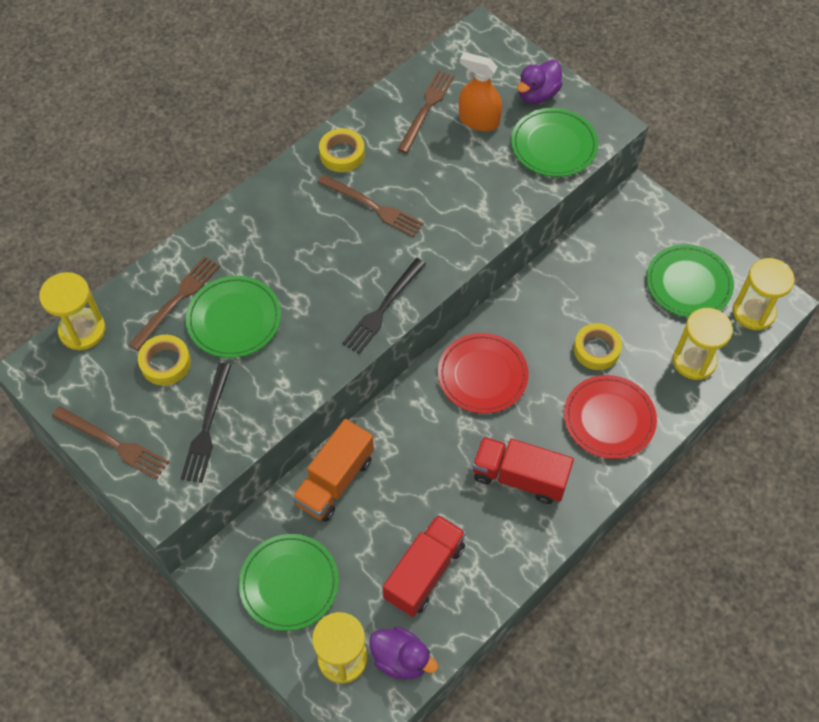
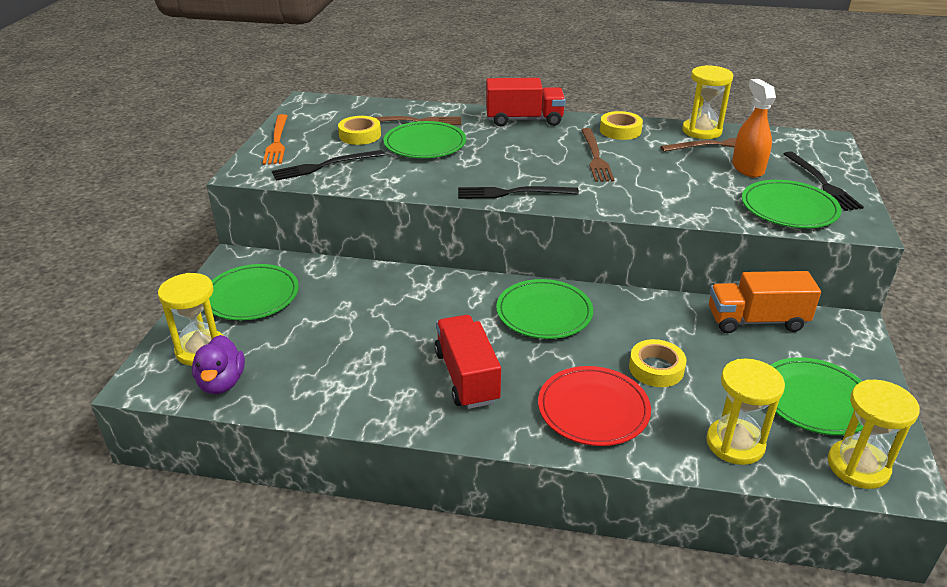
camera: 55 degrees right, 25 degrees down
(82, 330) = (353, 104): yellow hourglass -> yellow hourglass (701, 131)
(113, 443) = (277, 141): brown fork -> orange fork
(335, 481) = (363, 280): orange truck -> orange truck (756, 321)
(424, 572) = (318, 361): red truck -> red truck (524, 120)
(482, 375) = (544, 313): red plate -> green plate
(537, 94) = (822, 183): purple duck -> black fork

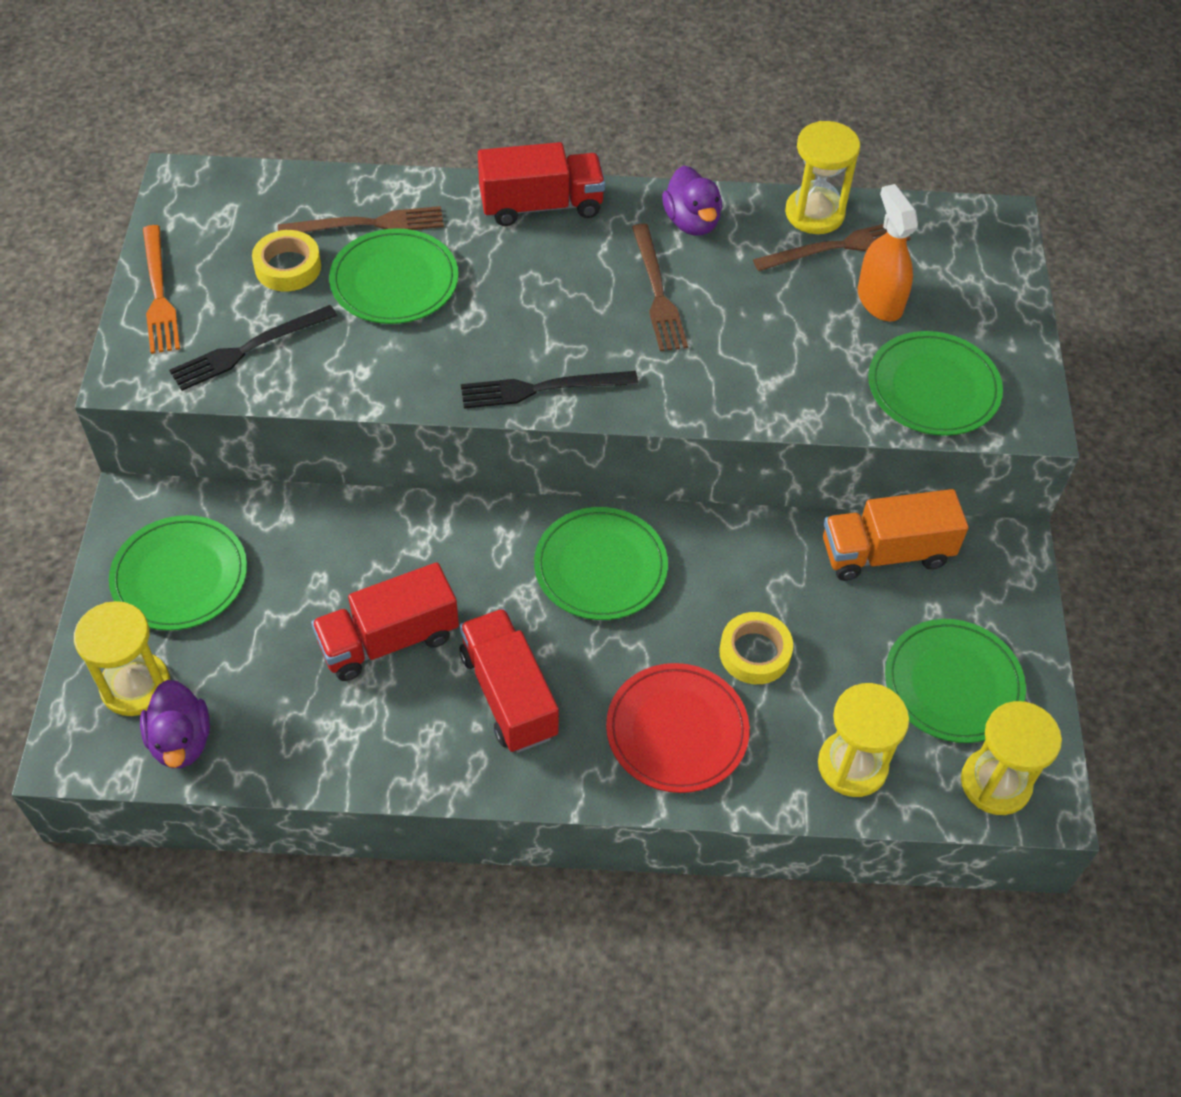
camera: 10 degrees left, 20 degrees up
(385, 339) = (388, 640): none -> red truck
(620, 130) = (691, 222): yellow tape -> purple duck
(822, 183) = (982, 326): black fork -> none

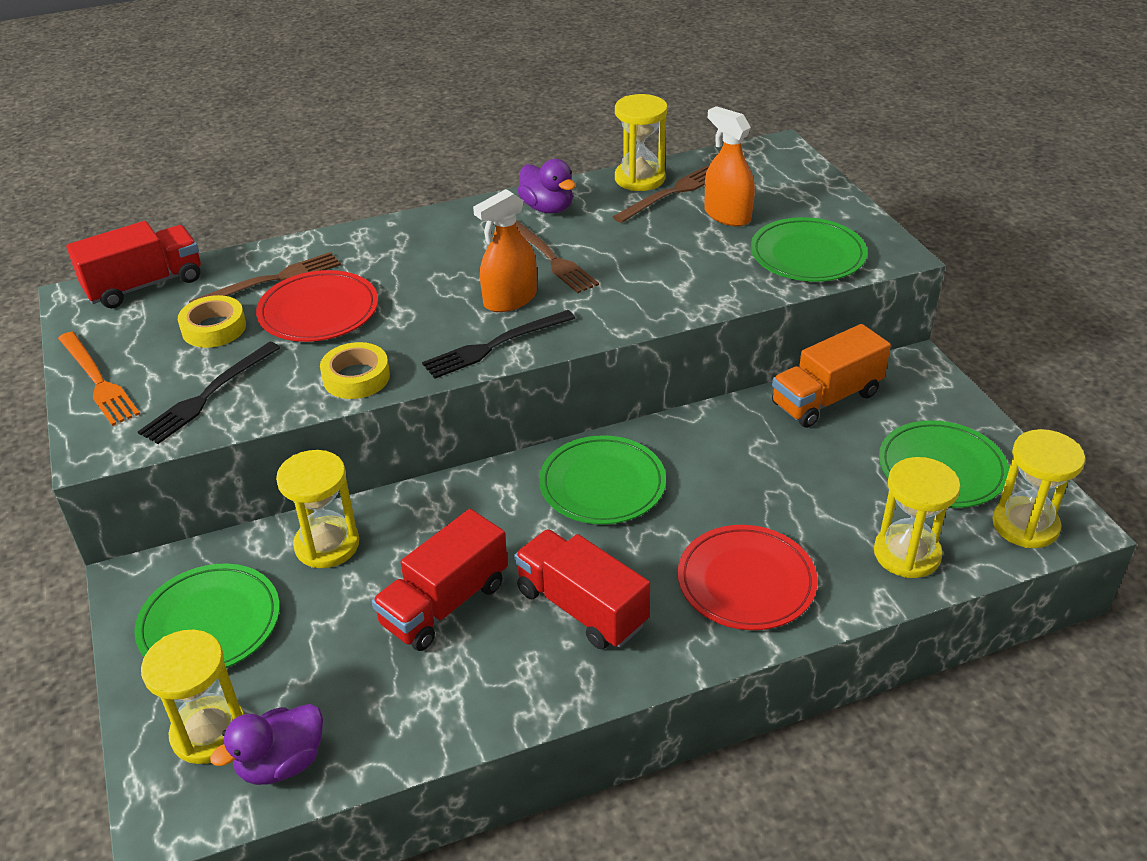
camera: 20 degrees left, 15 degrees down
(181, 741) = (281, 763): purple duck -> purple duck turned 90 degrees clockwise
(314, 534) = (327, 545): none -> yellow hourglass
(394, 281) = (318, 311): green plate -> red plate
(541, 205) = (417, 230): red truck -> red truck (144, 285)
(587, 334) = (510, 299): none -> orange spray bottle
(754, 653) = (771, 501): yellow tape -> yellow tape (356, 377)

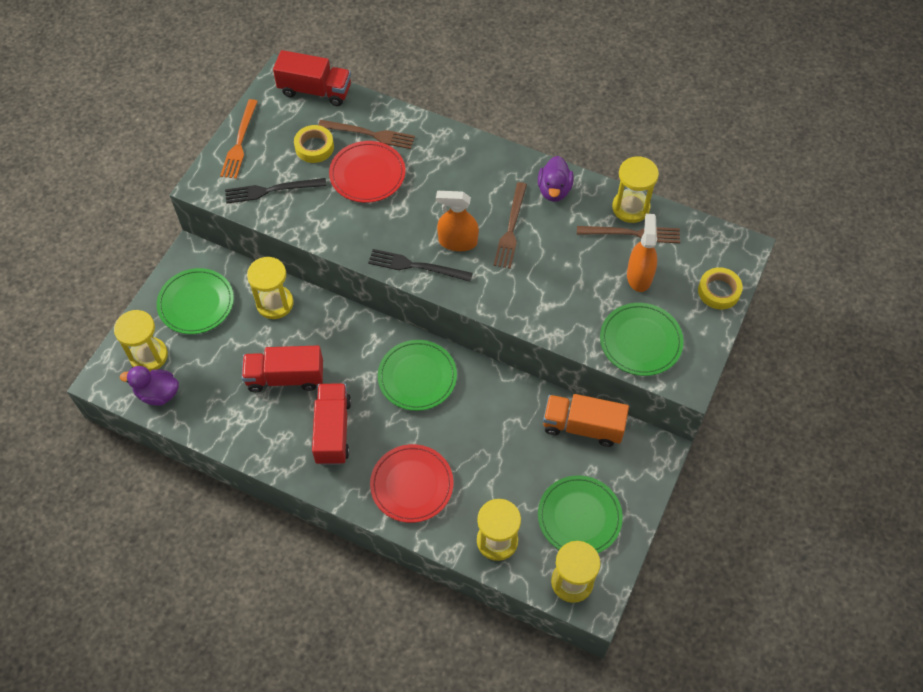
camera: 45 degrees right, 20 degrees up
(356, 377) = (338, 233): yellow tape -> yellow tape (719, 291)

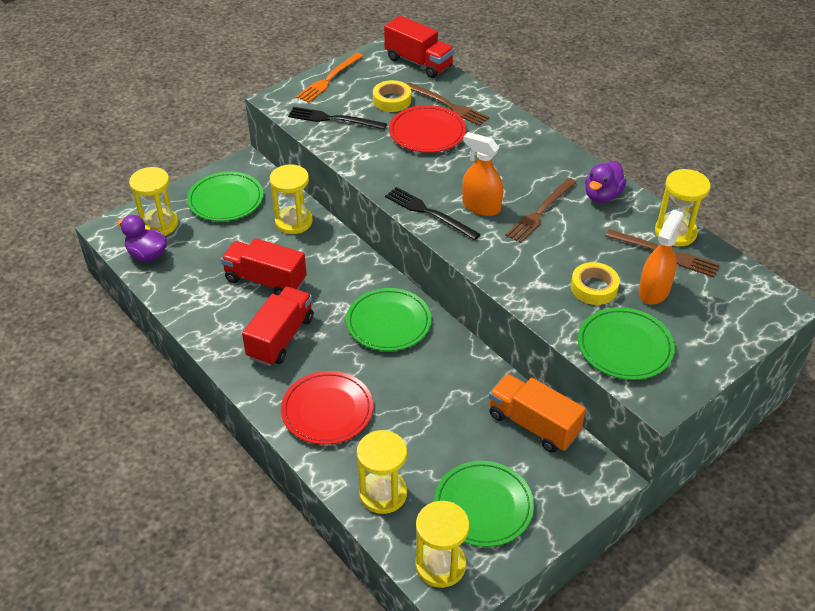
camera: 25 degrees right, 15 degrees down
(719, 291) = (737, 332): yellow tape -> yellow tape (594, 288)

